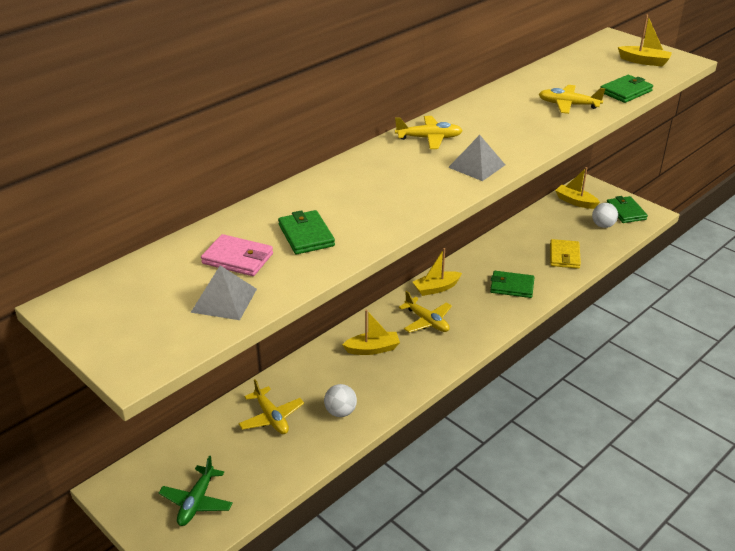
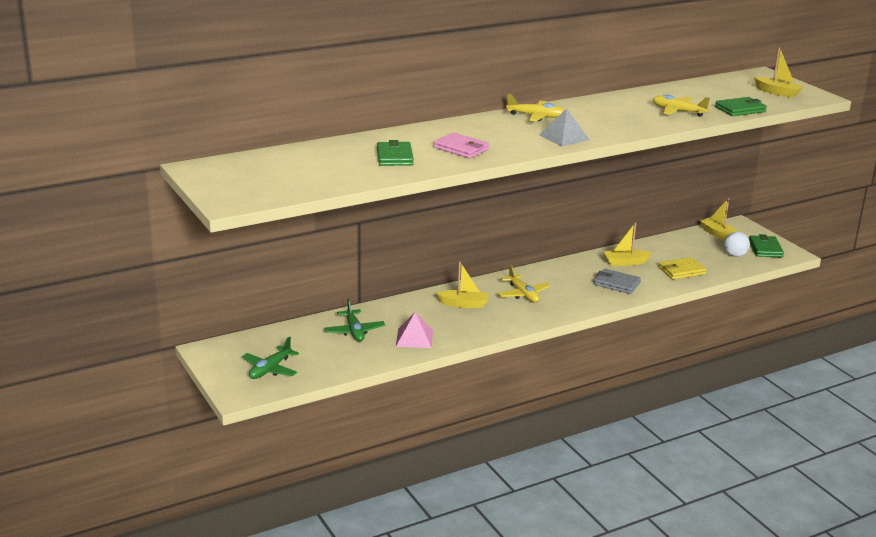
camera: 15 degrees right, 10 degrees down
(224, 300) = (311, 181): grey pyramid -> none
(238, 258) = (334, 162): pink wallet -> pink wallet (461, 148)
(271, 417) = (354, 331): yellow plane -> green plane
(340, 412) = (414, 338): white ball -> pink pyramid
(436, 288) = (544, 274): yellow boat -> yellow boat (625, 262)
(512, 286) = (617, 284): green wallet -> grey wallet
(564, 256) = (681, 271): yellow wallet -> yellow wallet turned 45 degrees clockwise

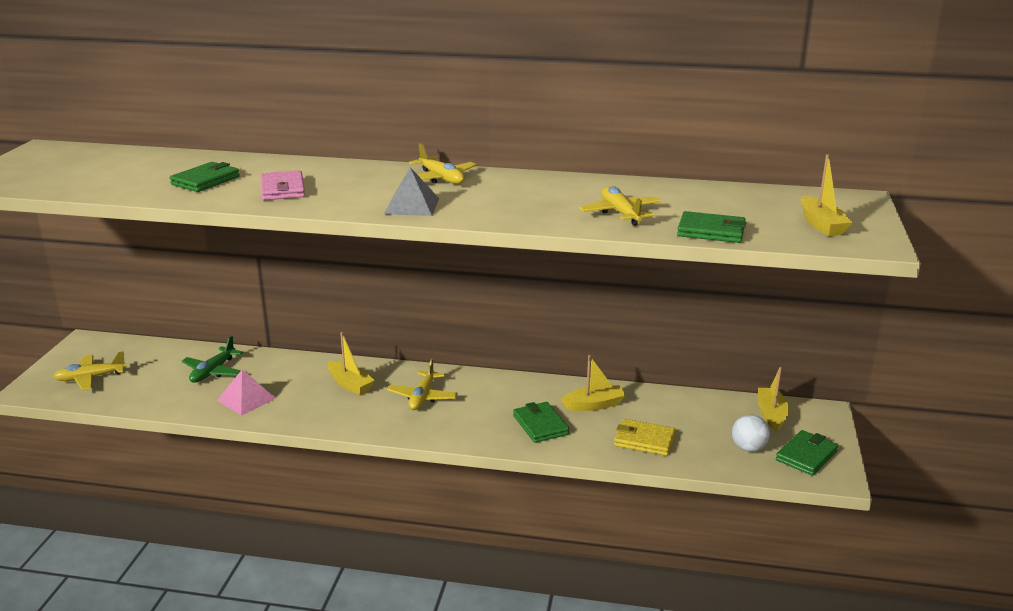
camera: 40 degrees right, 0 degrees up
(270, 369) = (90, 378): green plane -> yellow plane
(617, 284) = (540, 425): grey wallet -> green wallet
(625, 262) = (594, 405): yellow boat -> yellow boat turned 135 degrees clockwise

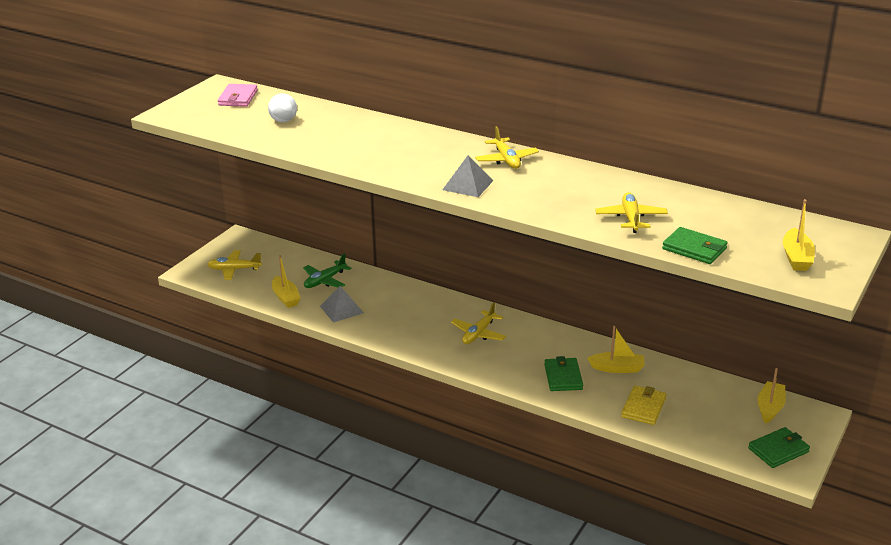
camera: 20 degrees right, 5 degrees up
(205, 180) = (325, 136): green wallet -> none
(246, 399) = (341, 309): pink pyramid -> grey pyramid
(283, 189) = (378, 153): pink wallet -> pink wallet (238, 98)
(350, 384) = (425, 311): yellow boat -> yellow boat (286, 297)
(644, 440) = (643, 407): yellow wallet -> yellow wallet turned 75 degrees clockwise
(748, 448) = (730, 433): white ball -> white ball (283, 121)

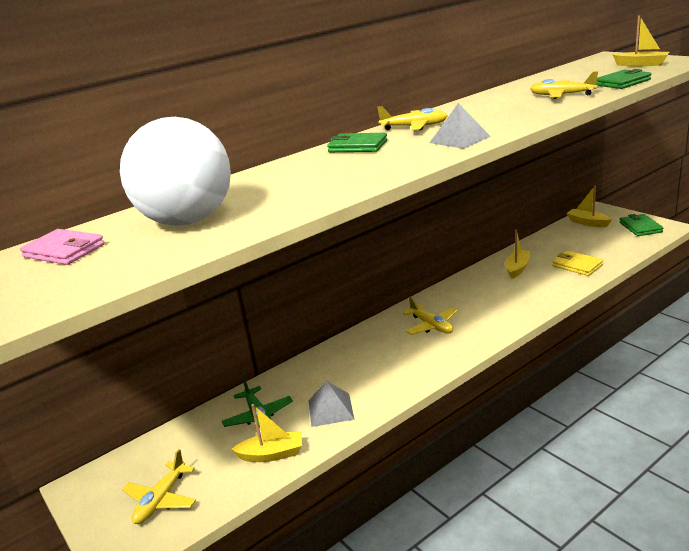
camera: 65 degrees left, 5 degrees down
(283, 121) = (188, 221): white ball -> white ball, size x2.44
(563, 377) = (521, 293): green wallet -> green wallet (358, 146)

